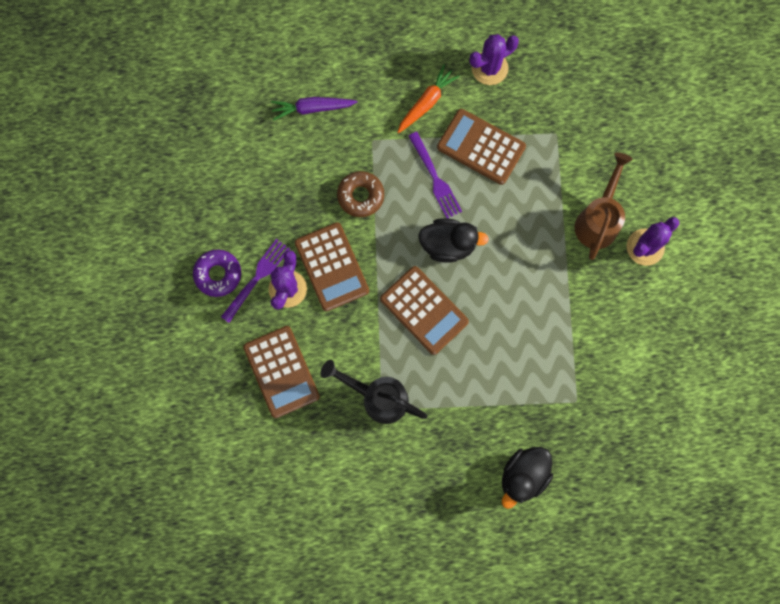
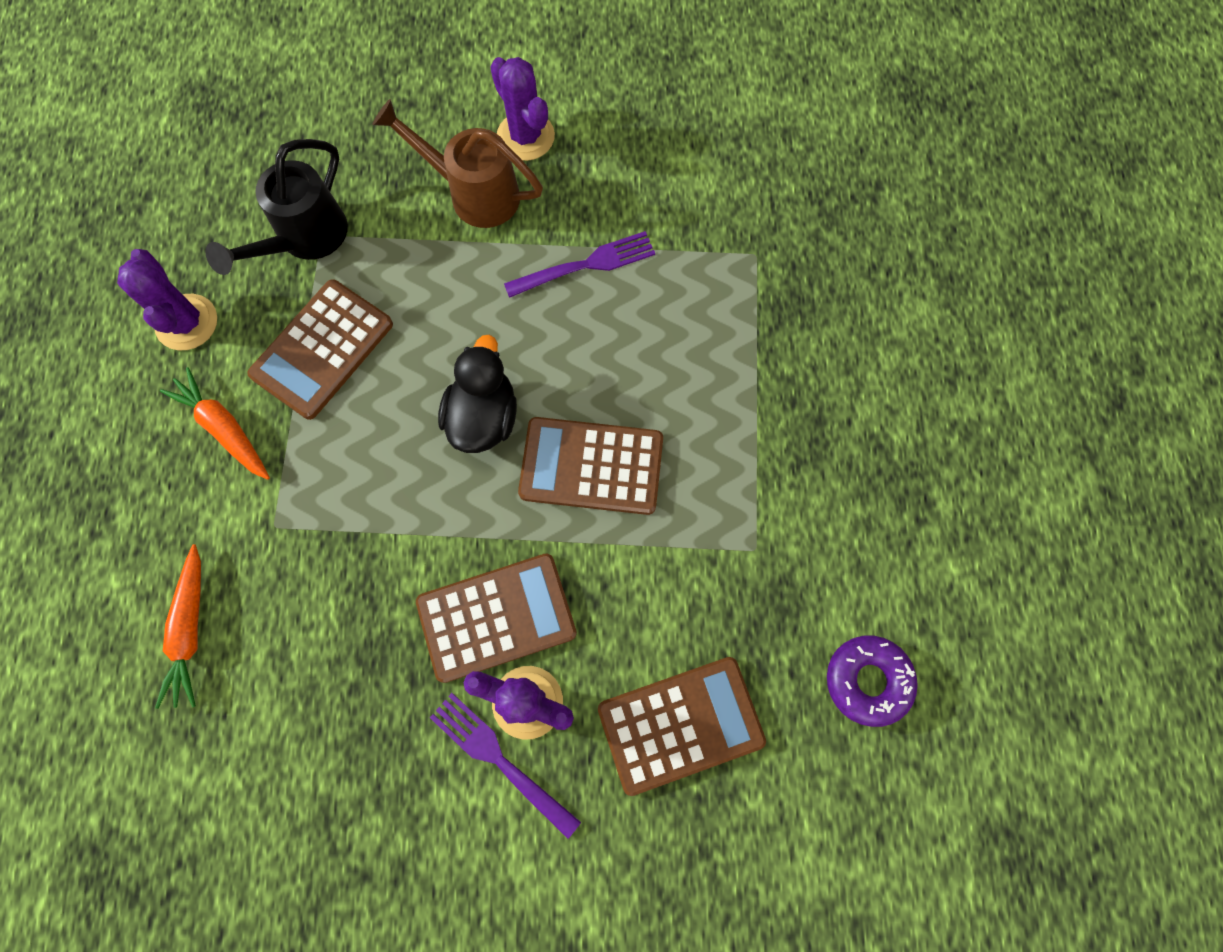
camera: 85 degrees left, 5 degrees down
(218, 274) = (484, 839): purple donut -> purple donut (868, 681)
(312, 108) = (190, 630): purple carrot -> orange carrot
(360, 196) = (373, 555): brown donut -> none
(377, 397) = (734, 556): black watering can -> black watering can (304, 240)
(424, 310) = (591, 466): brown calculator -> brown calculator turned 135 degrees counterclockwise
(435, 178) = (363, 427): purple fork -> purple fork (585, 265)
(523, 476) = (869, 341): black duck -> none

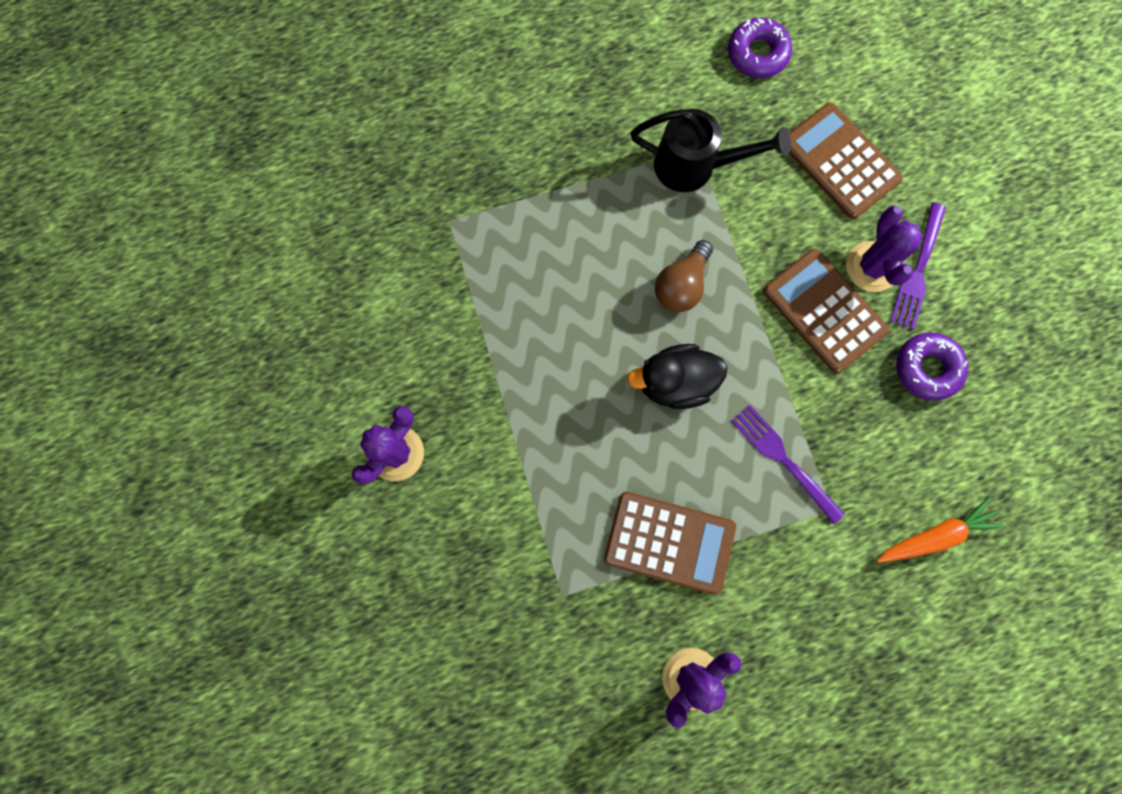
camera: 110 degrees left, 5 degrees up
(224, 428) = (770, 592): orange carrot -> none
(304, 240) = (572, 610): black watering can -> black watering can (695, 166)
(376, 712) = (927, 368): none -> purple donut
(473, 193) = (471, 476): brown watering can -> none
(585, 265) = (508, 352): purple fork -> purple fork (783, 460)
(591, 466) = (681, 285): brown calculator -> brown light bulb

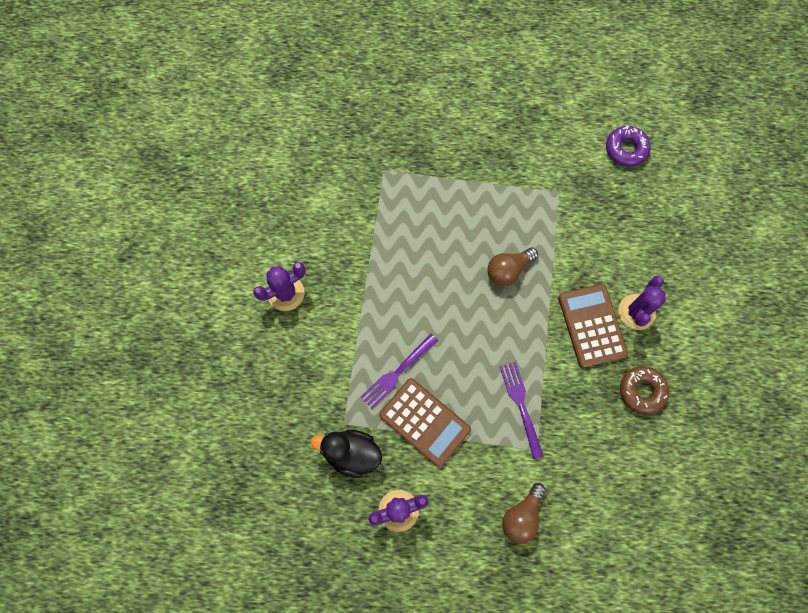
camera: 25 degrees right, 5 degrees down
(675, 383) = (475, 327): black duck -> black duck (351, 454)
(695, 166) = (552, 202): black watering can -> none
(840, 161) = (647, 238): brown calculator -> none
(854, 607) = (522, 516): none -> brown light bulb
(918, 270) = (666, 327): purple fork -> purple fork (397, 373)
(927, 368) = (642, 391): purple donut -> brown donut
(935, 535) = (596, 497): orange carrot -> none

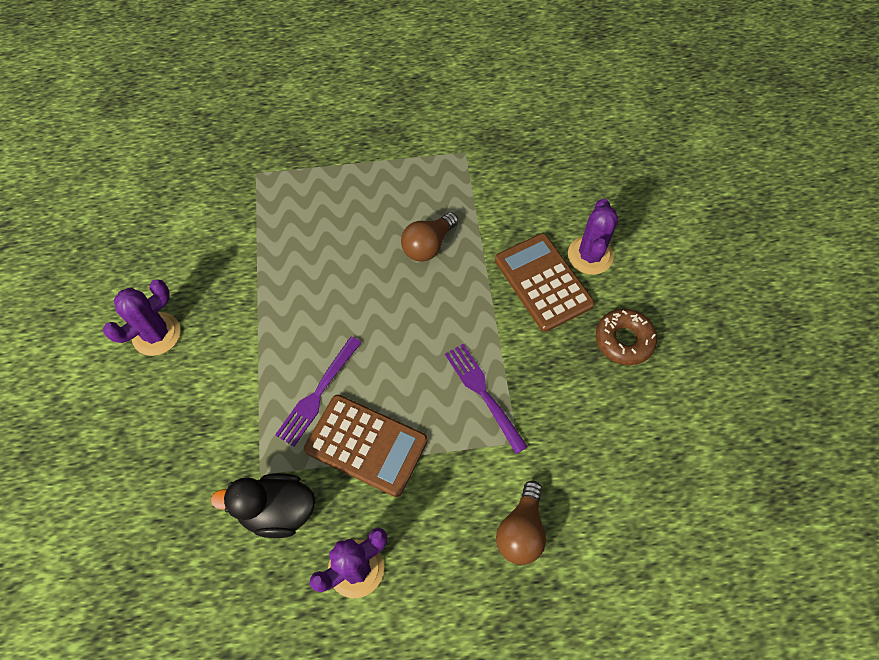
camera: 15 degrees left, 10 degrees down
(626, 149) = (527, 96): purple donut -> none

